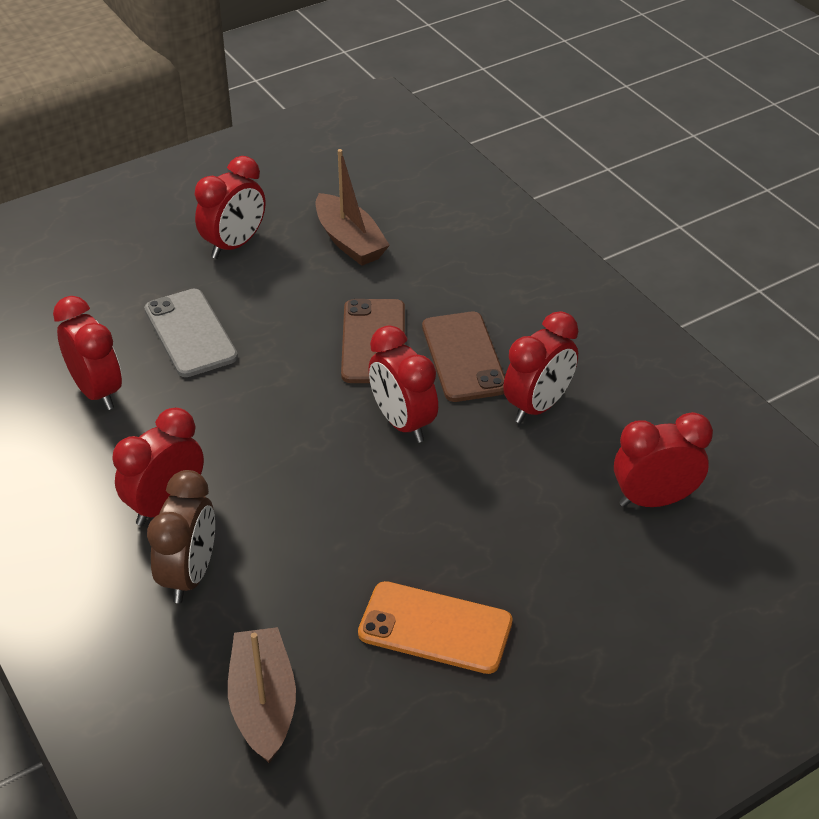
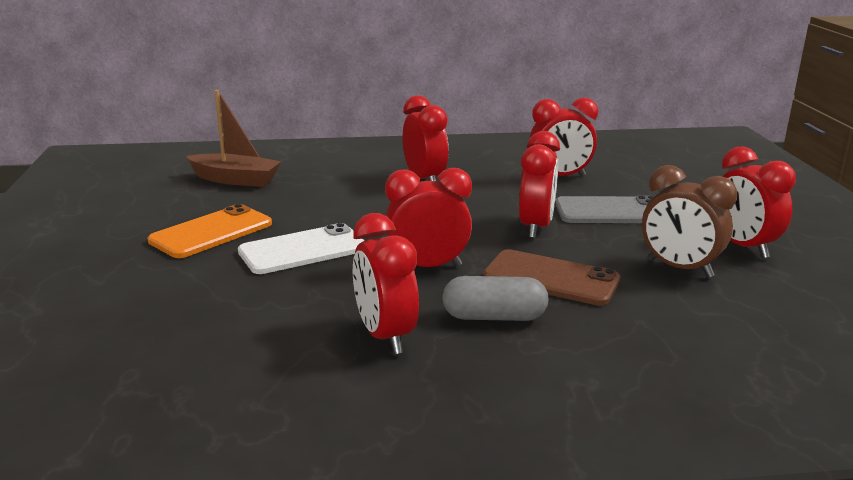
camera: 115 degrees right, 20 degrees down
(189, 575) = (356, 177): brown clock -> brown clock (679, 268)
(349, 241) = (735, 302): brown boat -> none
(426, 527) = (303, 250): none -> white phone
(464, 357) = (494, 317): brown phone -> grey capsule
(654, 500) = (192, 360): red clock -> red clock (535, 227)

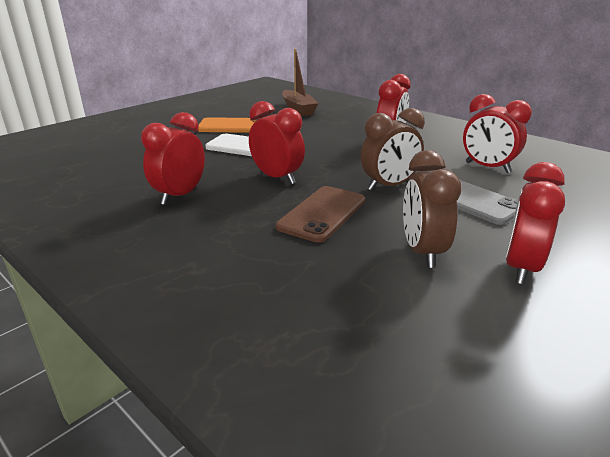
camera: 50 degrees right, 5 degrees up
(494, 317) = (243, 214): grey capsule -> none
(535, 227) = (389, 186): red clock -> brown clock
(551, 278) = (322, 213): brown phone -> brown phone turned 45 degrees clockwise

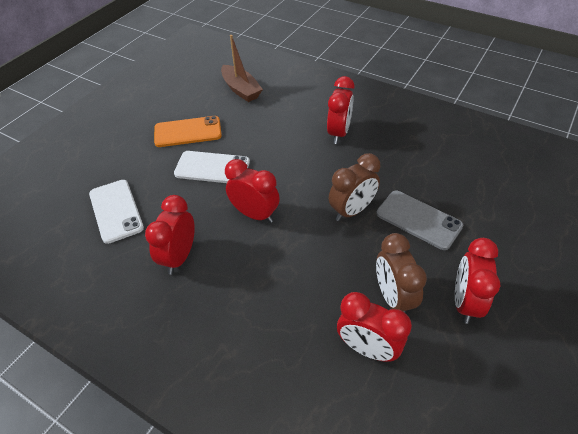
camera: 10 degrees left, 20 degrees up
(134, 162) = (116, 210): none -> white phone
(322, 213) = (307, 261): brown phone -> none
(487, 167) = (427, 167): red clock -> red clock (367, 348)

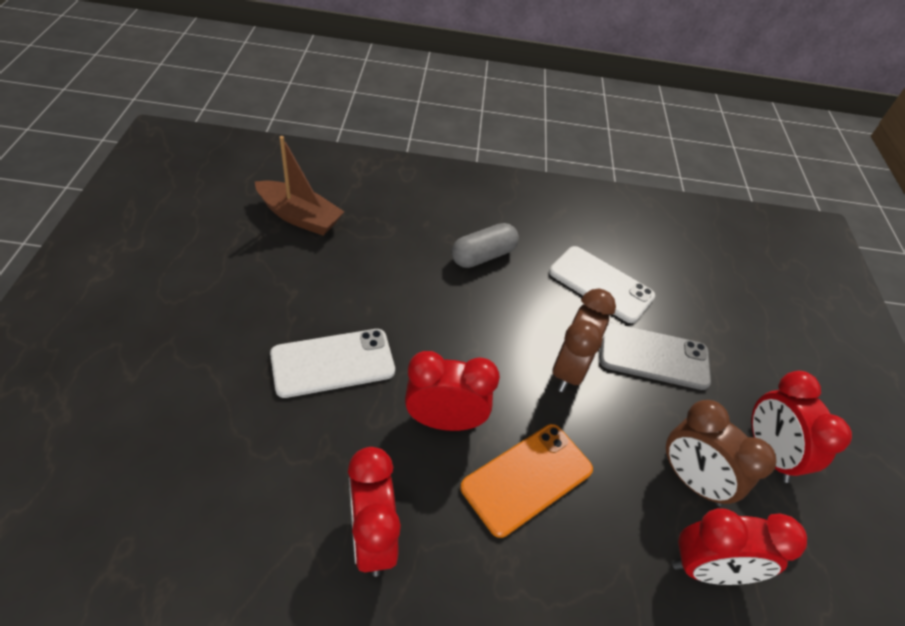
camera: 35 degrees left, 0 degrees up
(116, 210) = (210, 495): white phone -> white phone (601, 284)
(188, 132) = (254, 310): orange phone -> orange phone (527, 478)
(338, 133) = (483, 256): red clock -> grey capsule

